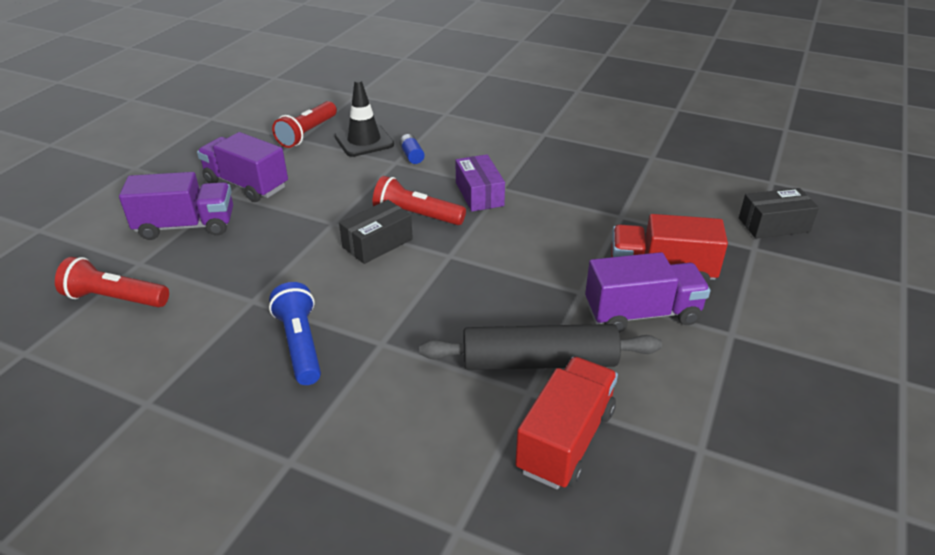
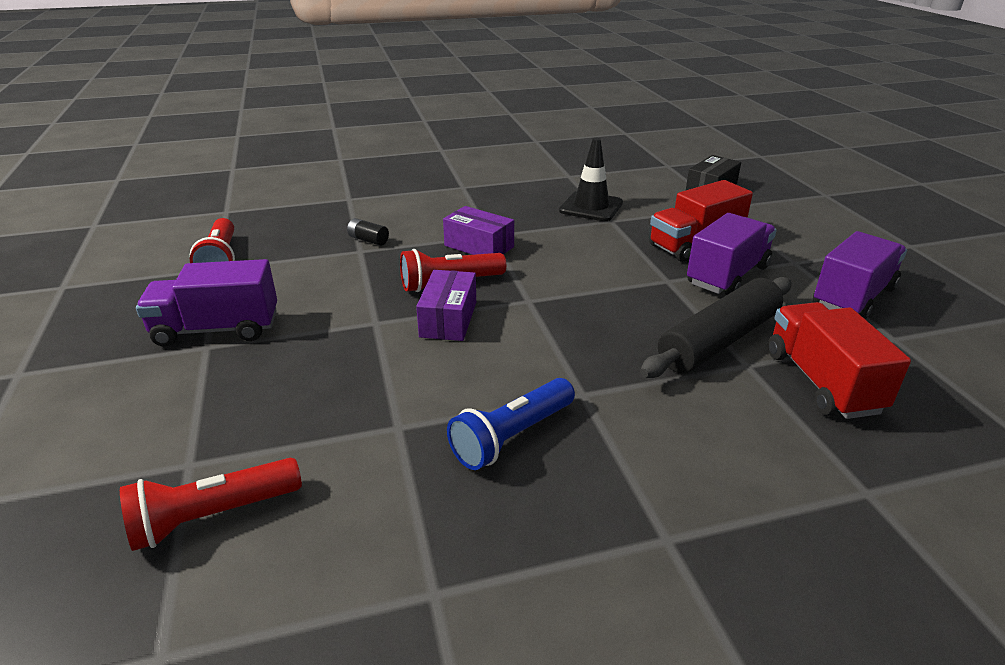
camera: 40 degrees left, 5 degrees down
(186, 226) = (198, 398): purple truck -> purple truck (853, 297)
(300, 344) = (512, 436): blue flashlight -> blue flashlight turned 75 degrees counterclockwise
(364, 141) = (298, 245): black traffic cone -> black traffic cone (591, 207)
(377, 243) = (448, 319): black box -> purple box
(412, 156) = (368, 240): blue battery -> black battery

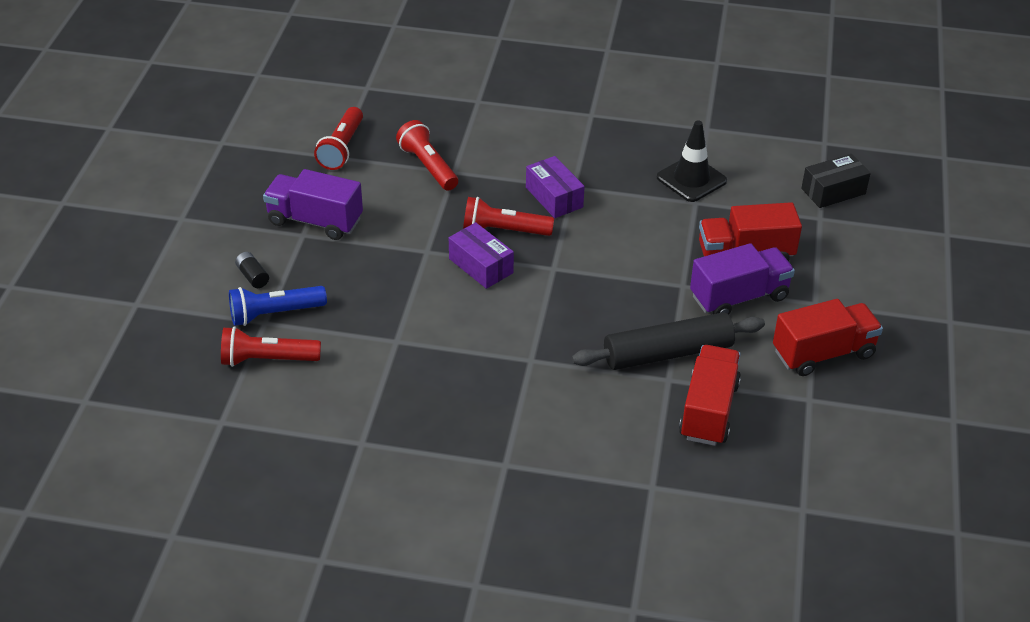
camera: 25 degrees right, 10 degrees up
(329, 253) = (428, 166): none -> red flashlight
(368, 240) = (467, 161): black battery -> black battery (253, 276)
(448, 319) = (481, 266): purple box -> purple box turned 75 degrees counterclockwise
(512, 436) = (462, 372): blue flashlight -> blue flashlight (275, 314)
(853, 297) = (823, 353): purple truck -> red truck

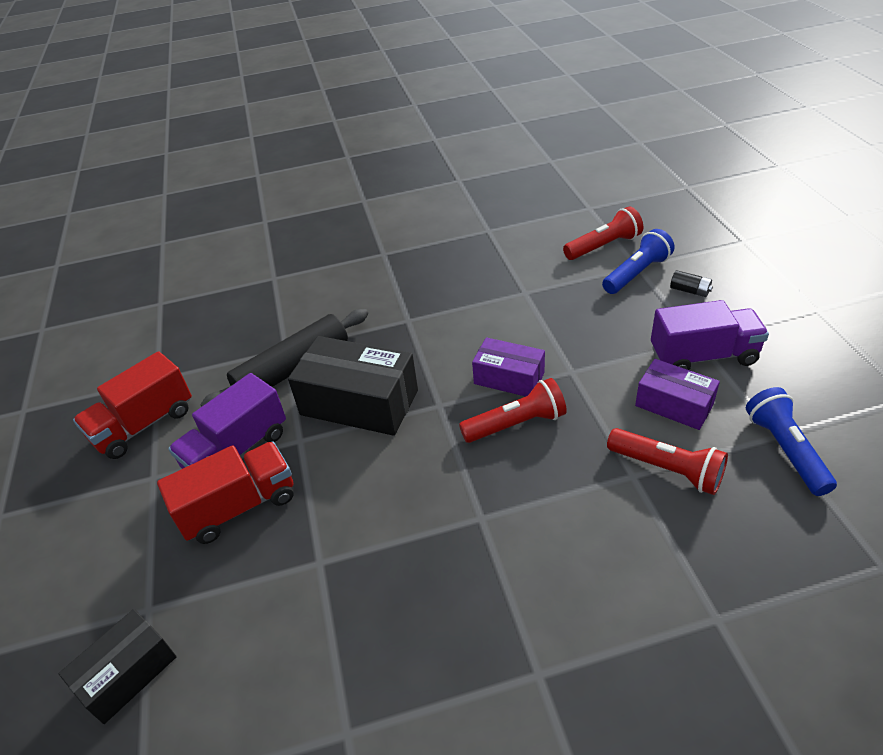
camera: 160 degrees right, 0 degrees up
(342, 148) = (785, 450): red flashlight -> blue flashlight
(554, 197) = (493, 491): purple box -> purple box (674, 405)
(619, 296) = (359, 402): none -> black box
(691, 179) = (336, 602): black traffic cone -> none
(709, 411) = (244, 338): red truck -> none

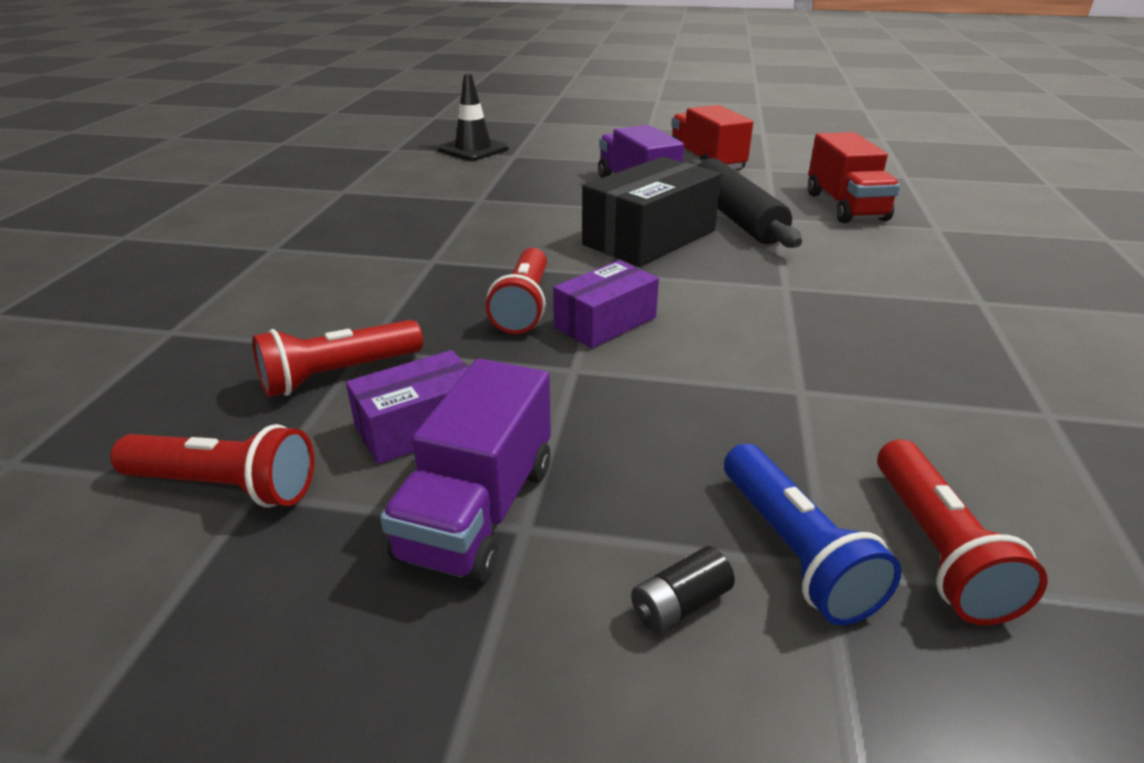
camera: 110 degrees right, 10 degrees down
(127, 673) = (473, 149): black box -> black traffic cone
(239, 506) = (570, 182): red truck -> red truck (845, 206)
(785, 450) = (225, 486): blue flashlight -> red flashlight

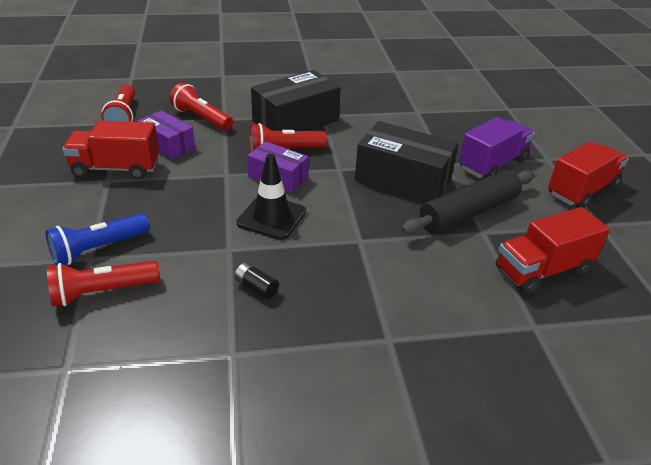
camera: 70 degrees right, 5 degrees up
(432, 284) = (295, 121): none -> black box
(473, 149) = (504, 93): black traffic cone -> black traffic cone (271, 217)
(478, 511) = (116, 168): purple truck -> red truck
(680, 604) = (67, 221): black battery -> black battery (256, 287)

